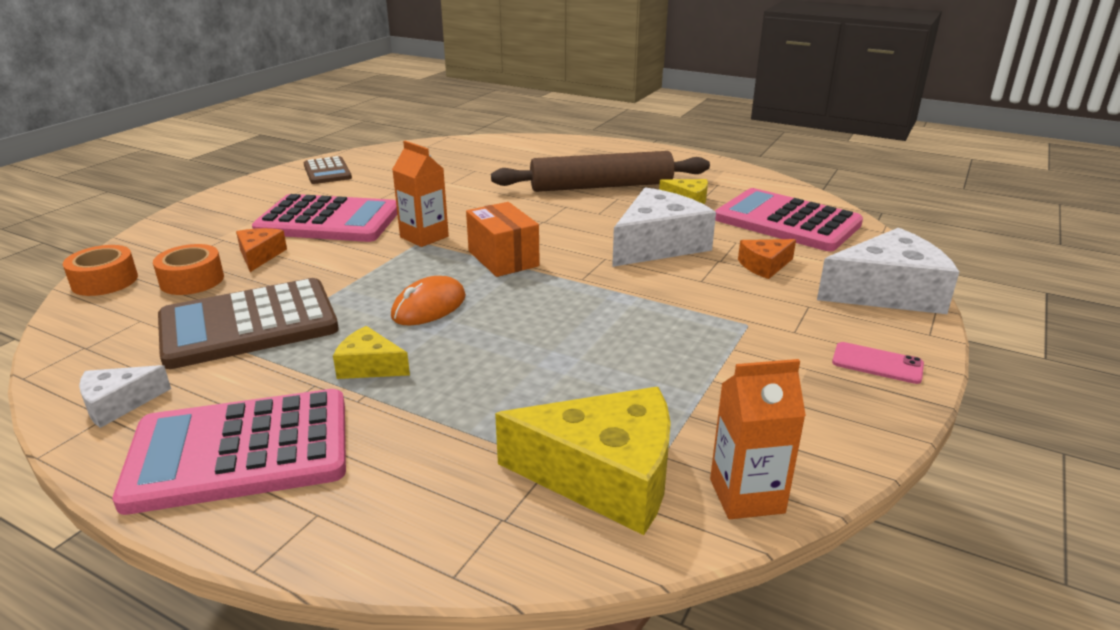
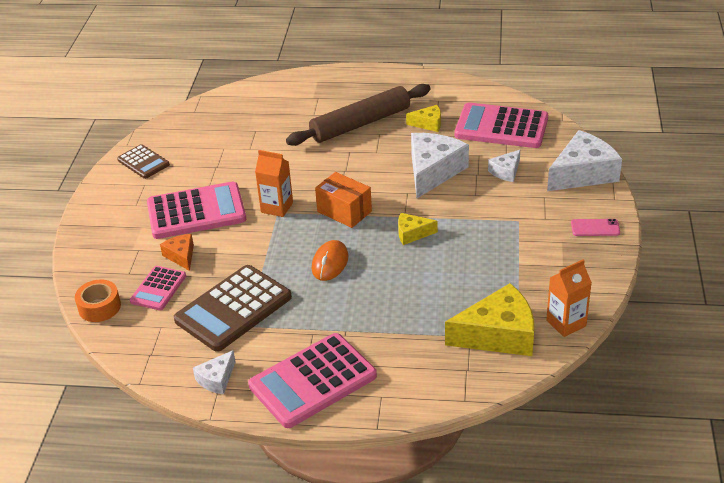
camera: 20 degrees left, 10 degrees up
(192, 280) = (158, 289): orange tape -> pink calculator
(369, 366) = (332, 313): yellow cheese -> yellow cheese (412, 233)
(764, 266) = (506, 171): orange cheese -> white cheese

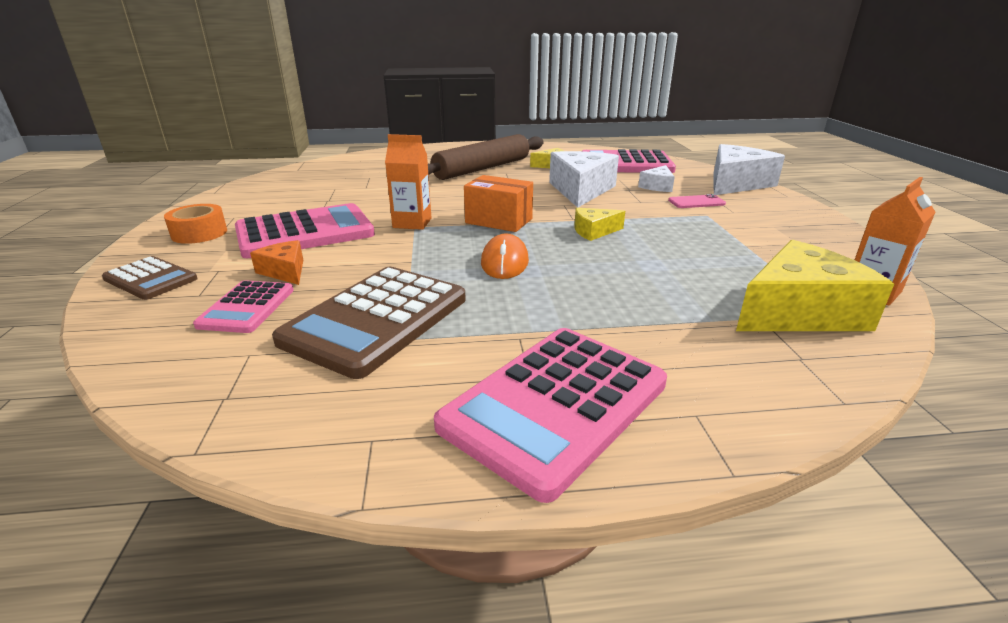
camera: 15 degrees left, 10 degrees down
(99, 307) = (136, 338): orange tape -> orange tape (199, 233)
(143, 162) = (234, 202): brown calculator -> brown calculator (150, 279)
(217, 379) = (365, 424): white cheese -> none
(595, 228) = (795, 214): pink phone -> pink phone (696, 202)

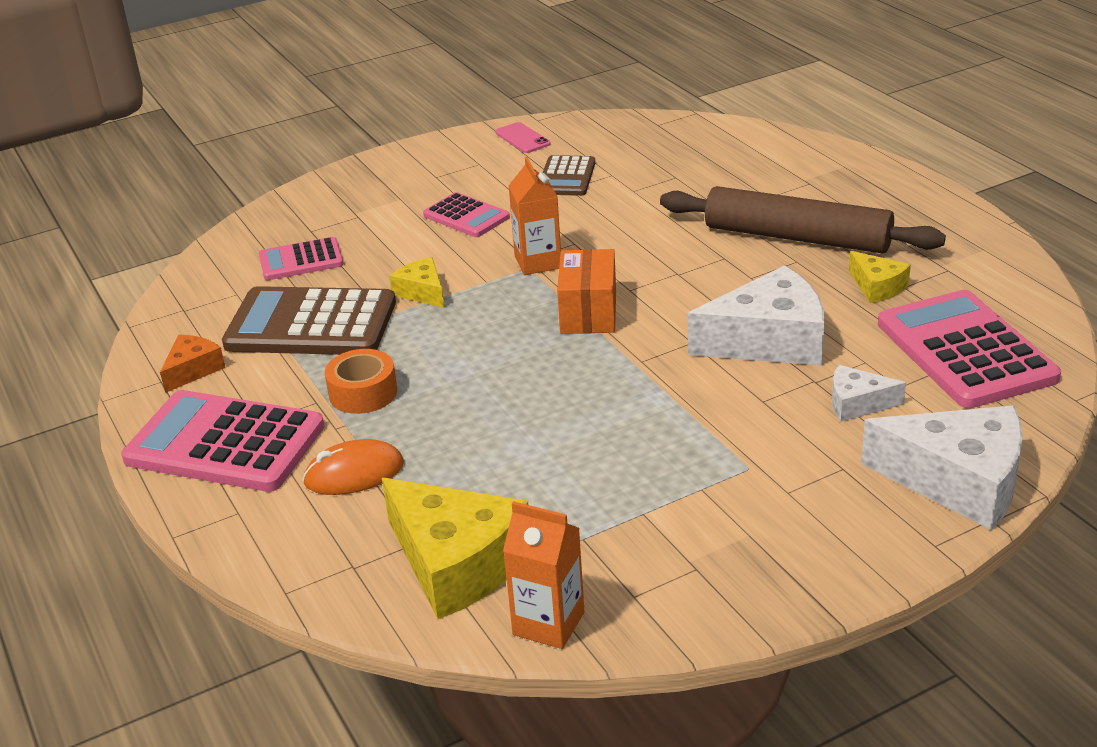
camera: 70 degrees right, 5 degrees up
(150, 279) = (324, 198): brown calculator -> brown calculator (566, 177)
(199, 233) = (426, 169): orange tape -> orange tape (363, 393)
(285, 271) = (374, 246): orange cheese -> orange cheese (193, 370)
(305, 232) = (466, 216): pink calculator -> pink calculator, size x0.55
(504, 262) = (469, 350): orange mouse -> orange mouse (354, 473)
(594, 231) = (604, 386): yellow cheese -> yellow cheese (422, 292)
(696, 202) = (805, 451): pink phone -> pink phone (522, 138)

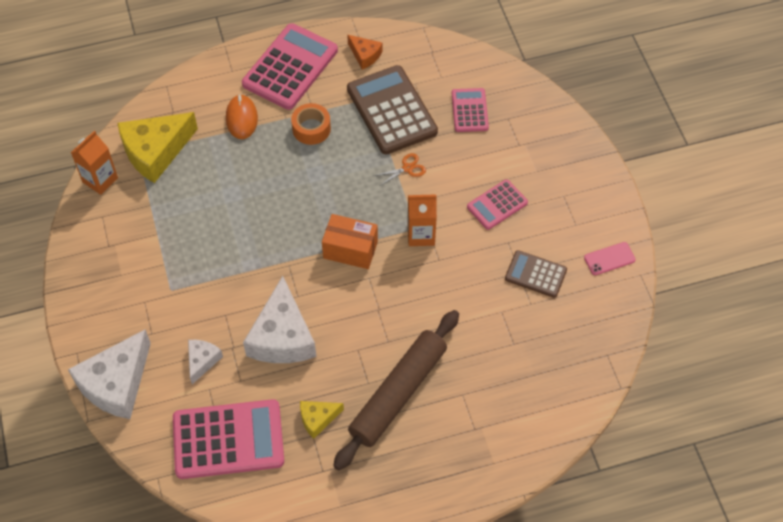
camera: 100 degrees right, 25 degrees up
(311, 324) = (391, 110): brown calculator -> brown calculator turned 45 degrees counterclockwise
(422, 292) = (407, 168): yellow cheese -> orange scissors

